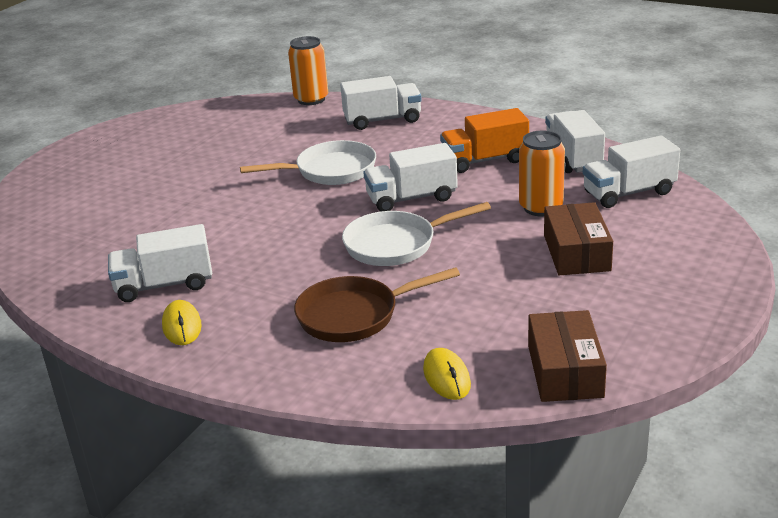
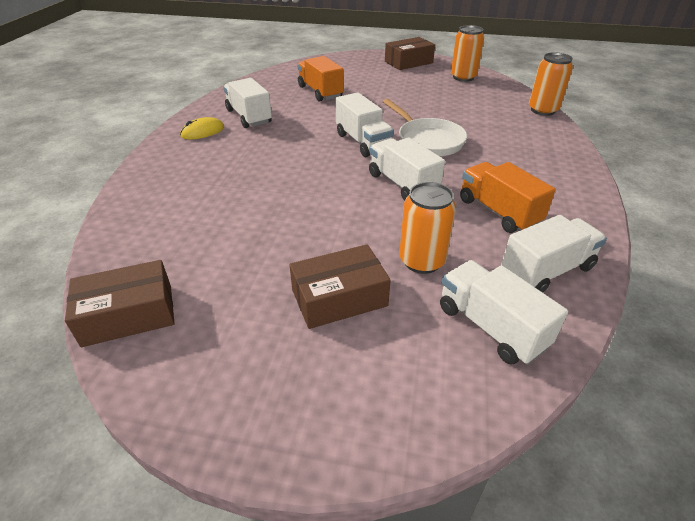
camera: 70 degrees right, 10 degrees up
(99, 148) = (408, 62): none -> brown box
(133, 223) = (320, 92): none -> orange truck
(186, 123) = (463, 77): none -> orange can
(354, 315) = (216, 190): brown pan -> none
(382, 120) = (534, 146): white truck -> white truck (363, 142)
(396, 244) = (323, 190): white pan -> none
(446, 377) = (130, 247): yellow mouse -> none

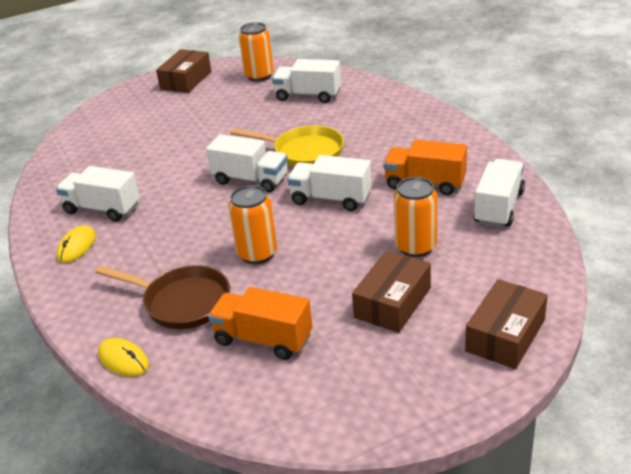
camera: 35 degrees left, 5 degrees down
(116, 219) = (123, 360): none -> yellow mouse
(128, 315) = (256, 408): brown box -> brown box (505, 335)
(203, 201) = (182, 302): none -> brown pan
(320, 92) = (139, 150): orange truck -> orange truck (263, 339)
(428, 141) = (304, 152): white pan -> yellow pan
(491, 327) = (505, 261): white truck -> white truck (308, 96)
(543, 110) = (363, 81): orange can -> orange can (257, 254)

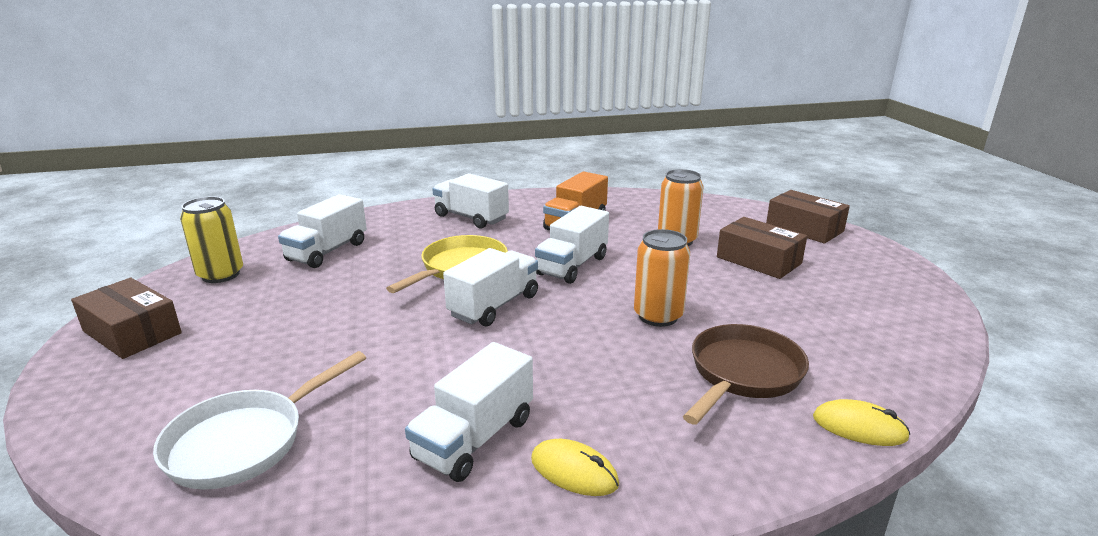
camera: 80 degrees left, 10 degrees down
(96, 146) = (244, 442): none -> white pan
(123, 360) = (859, 427): yellow mouse -> yellow mouse turned 60 degrees clockwise
(259, 76) = (221, 275): orange can -> yellow can
(263, 339) = (813, 327): orange truck -> none
(498, 207) = (633, 204): white truck -> white truck (471, 218)

